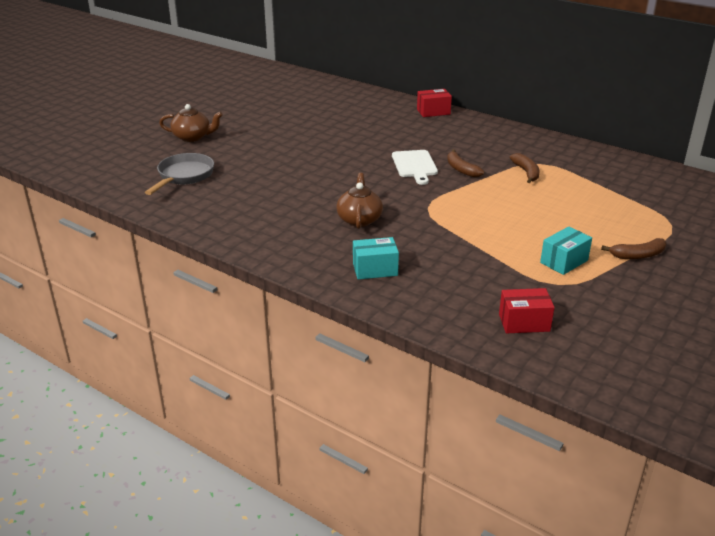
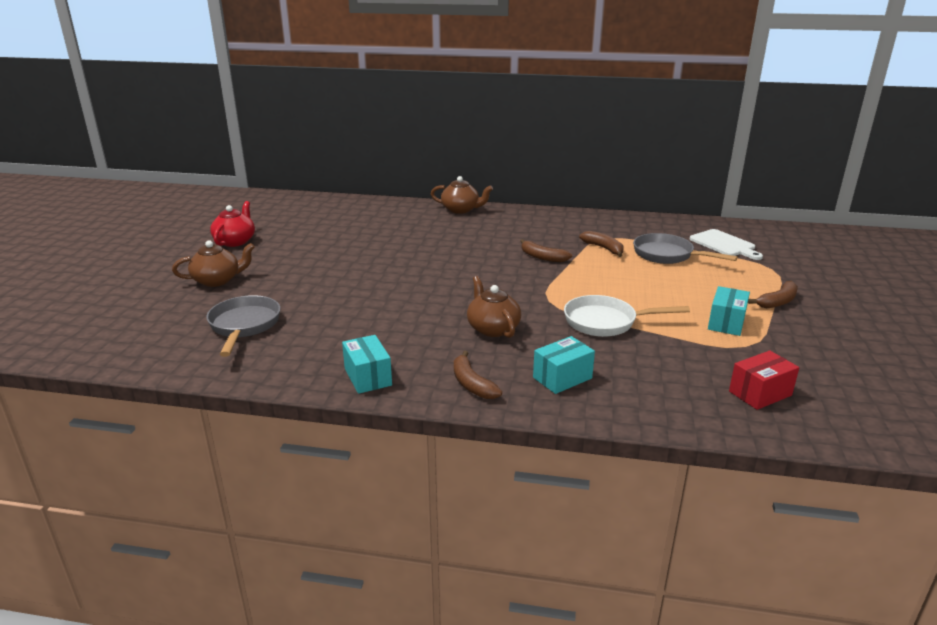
camera: 25 degrees left, 5 degrees down
(229, 107) = (235, 241): none -> red teapot
(236, 233) = (368, 377): none -> turquoise box
(303, 256) = (472, 384): none -> brown banana
(414, 165) = (494, 262): white cutting board -> white cutting board (724, 244)
(433, 112) = (461, 210): red box -> brown teapot
(456, 236) = (605, 322): none -> white pan
(580, 191) = (667, 255): none -> grey pan

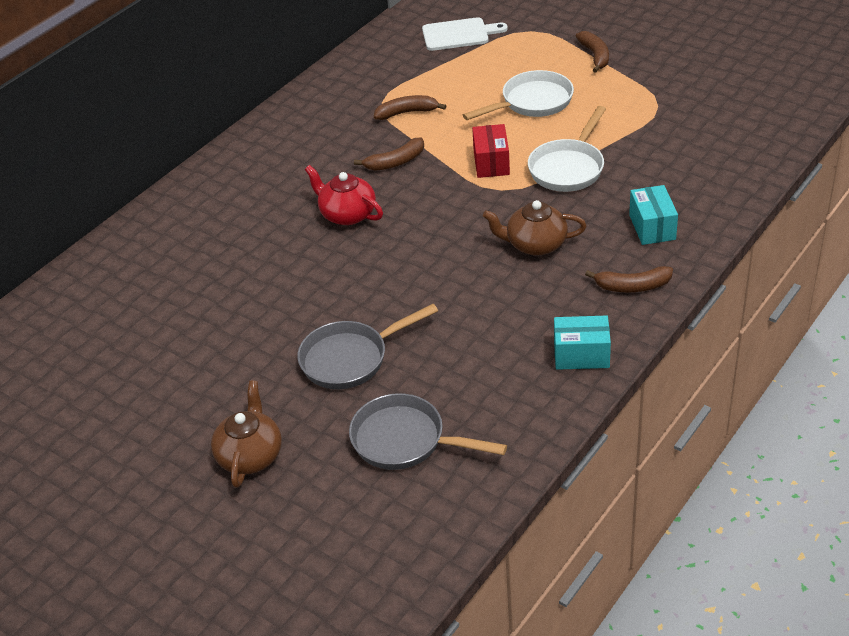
camera: 60 degrees left, 15 degrees up
(235, 241) = (121, 425): red teapot -> red teapot (347, 214)
(461, 210) = (198, 185): brown teapot -> none
(667, 255) = (455, 78): grey pan -> grey pan (350, 358)
(675, 289) = (532, 102): none -> white pan
(726, 323) = (614, 99): turquoise box -> none
(760, 393) = (731, 129): red box -> red box (491, 163)

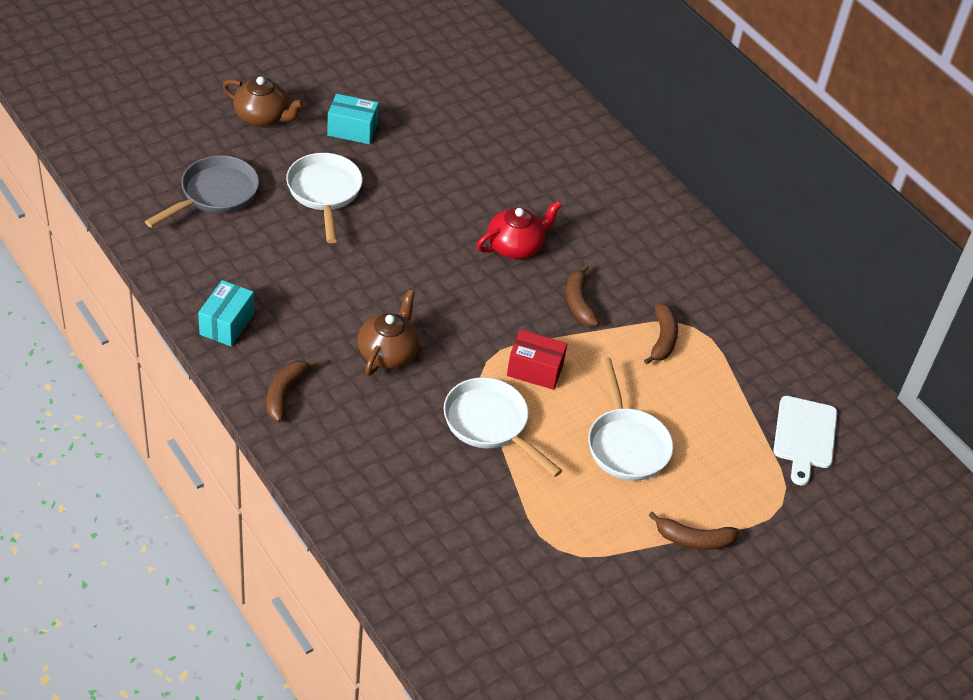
camera: 100 degrees right, 5 degrees up
(350, 358) = (324, 193): grey pan -> white pan
(652, 227) = (356, 445): turquoise box -> turquoise box (352, 130)

